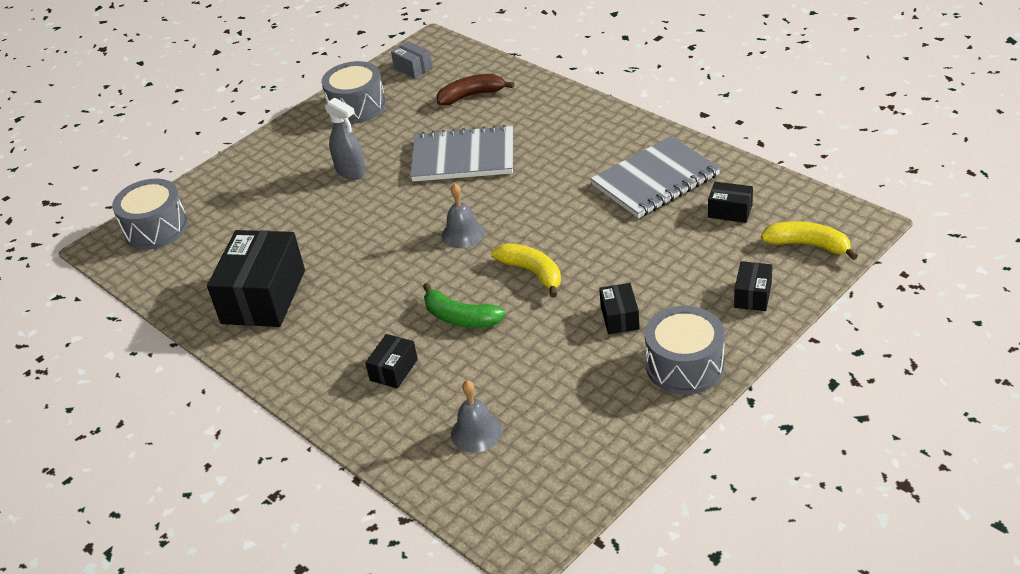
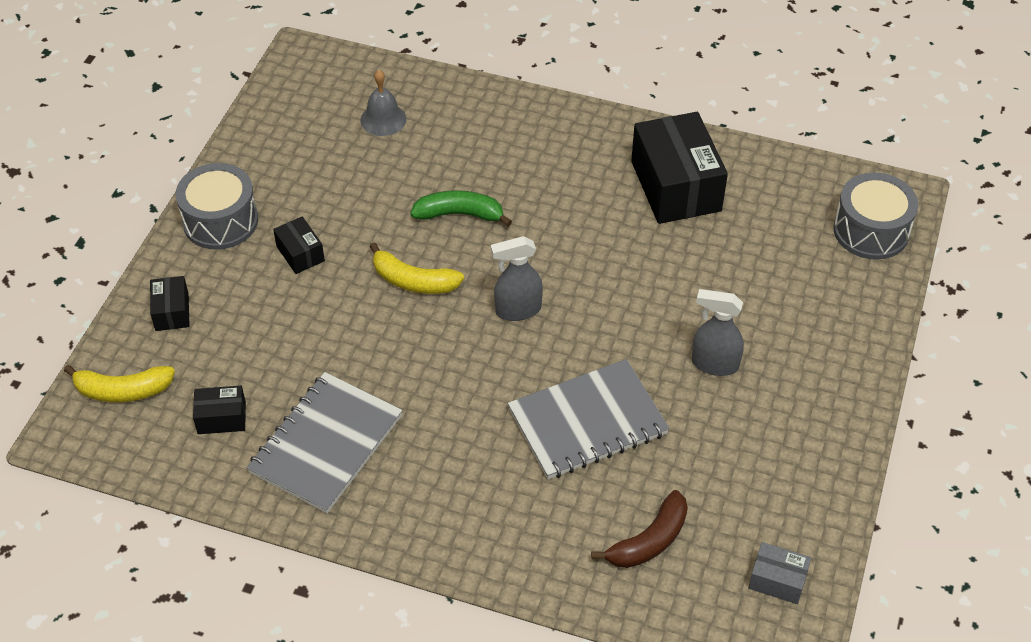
camera: 150 degrees right, 10 degrees up
(357, 107) = (797, 477): grey drum -> none
(394, 370) = (490, 150): black box -> none
(463, 233) = (517, 310): grey bell -> grey spray bottle

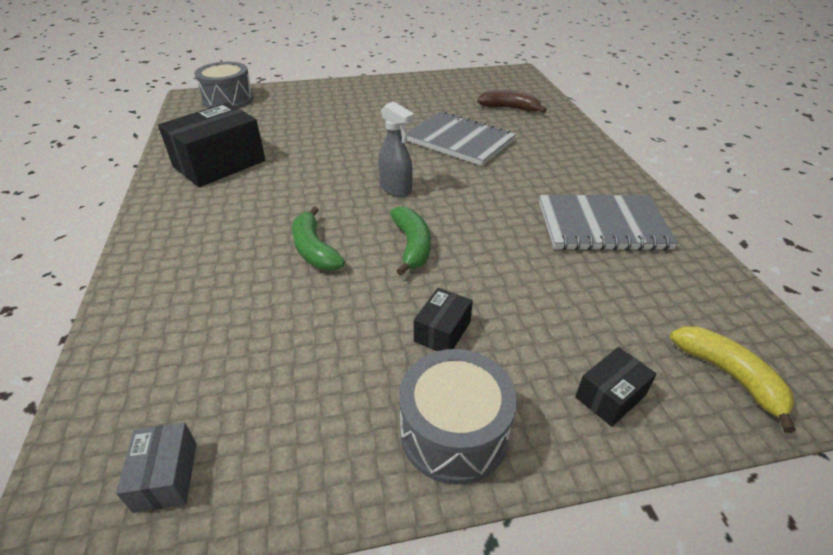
camera: 120 degrees left, 10 degrees down
(221, 418) = (657, 289): black box -> none
(383, 119) = (192, 361): grey bell -> none
(413, 281) = (412, 246): yellow banana -> green banana
(714, 364) = (375, 118): grey spray bottle -> none
(777, 580) = (489, 80): grey box -> grey box (166, 476)

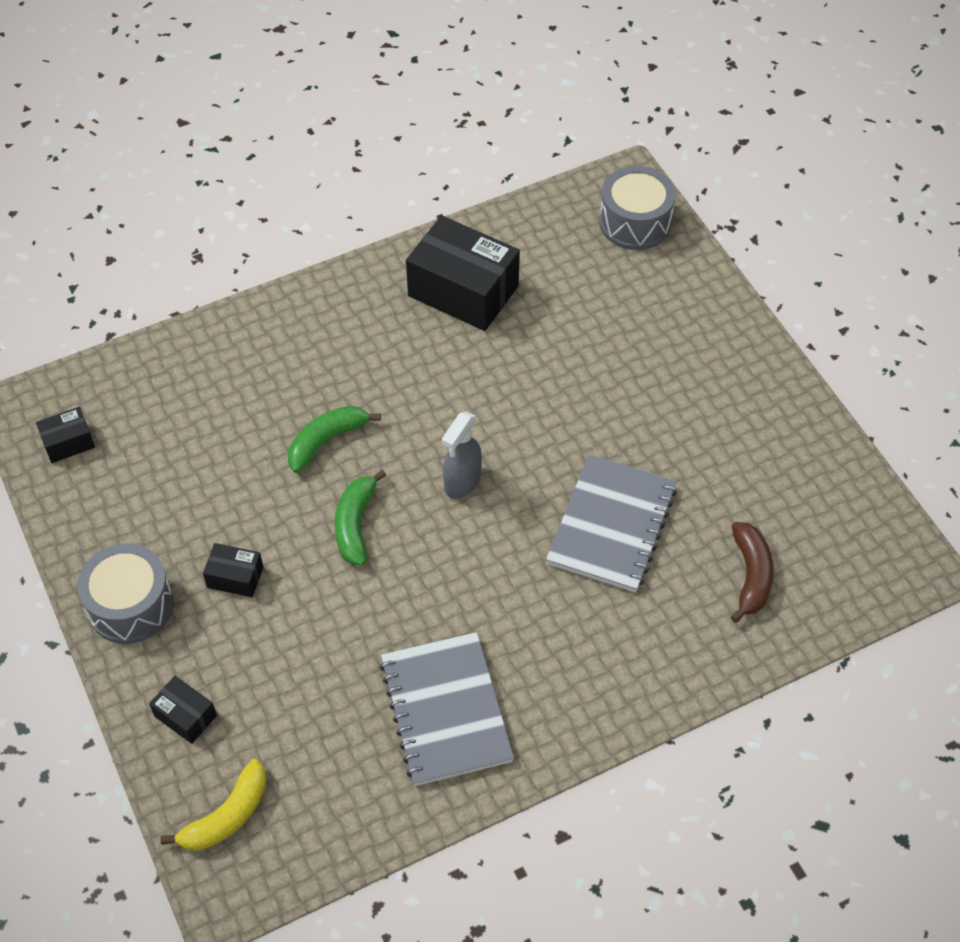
camera: 75 degrees right, 15 degrees up
(166, 476) = (68, 442): grey box -> black box
(412, 246) = (355, 524): green banana -> green banana turned 120 degrees clockwise

